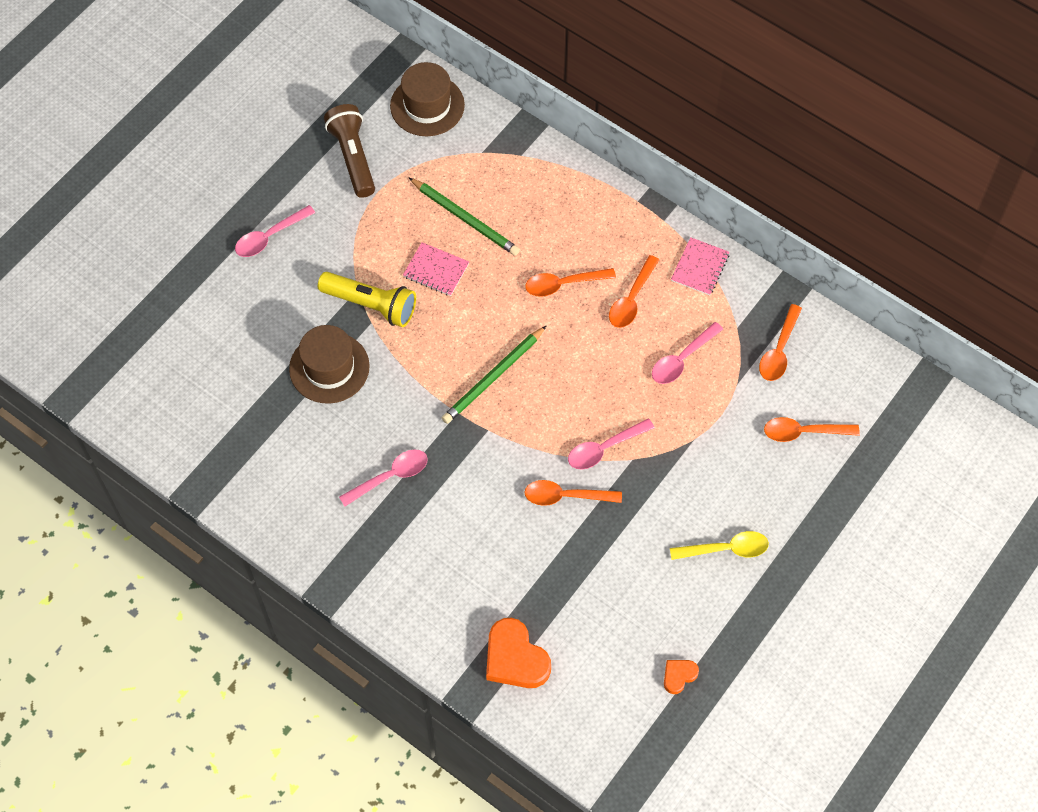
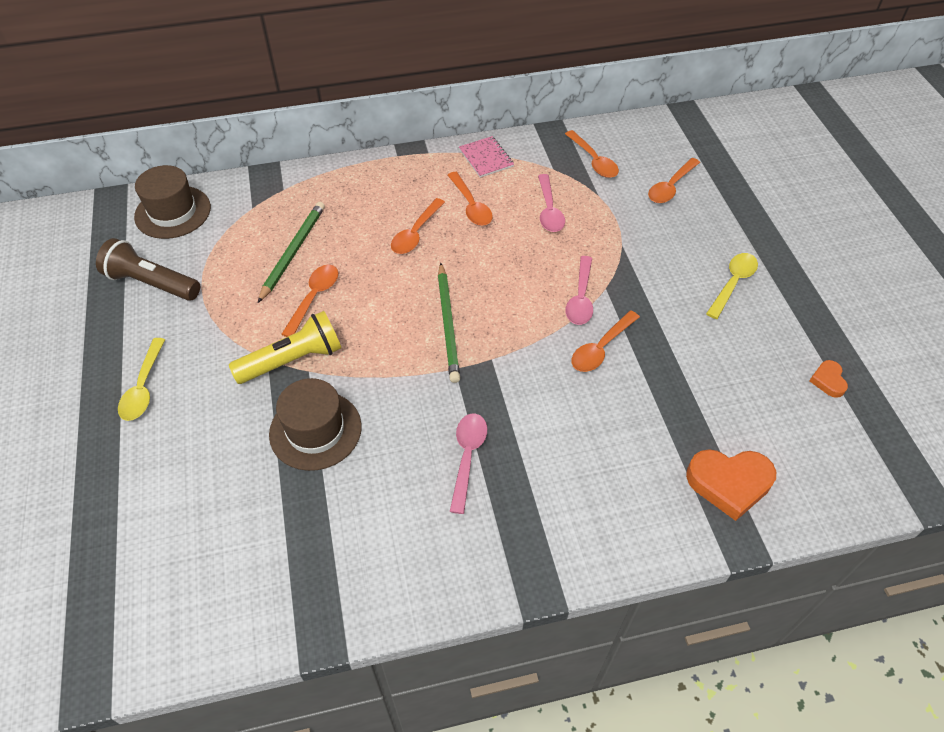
camera: 50 degrees left, 10 degrees down
(269, 237) = (143, 387): pink spoon -> yellow spoon
(436, 270) = (314, 298): pink notebook -> orange spoon
(465, 218) = (293, 252): green pencil -> green pencil turned 60 degrees counterclockwise

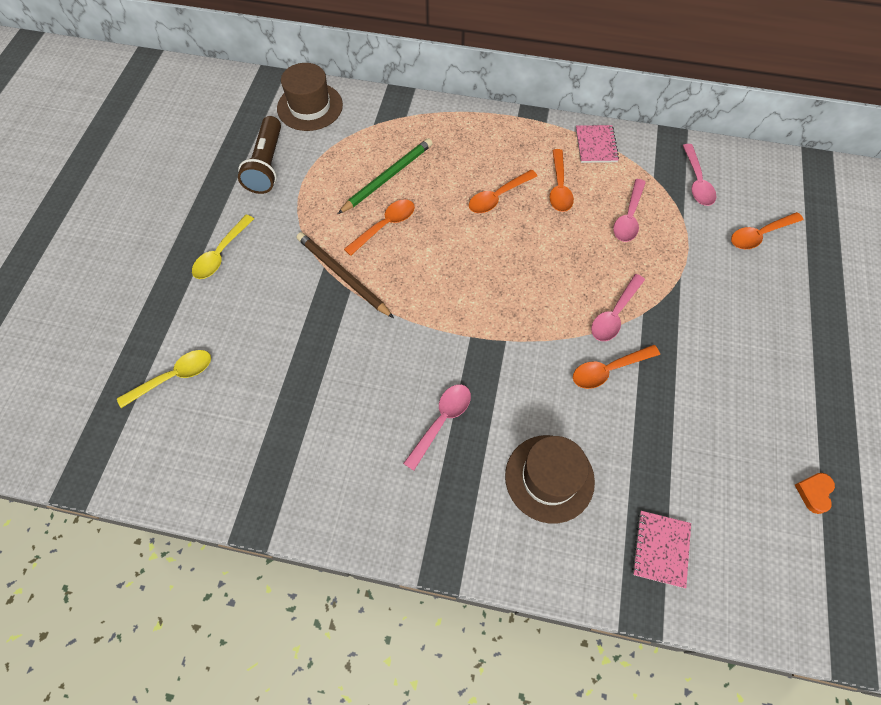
camera: 25 degrees right, 10 degrees up
(152, 283) = (266, 165): brown flashlight -> brown flashlight turned 135 degrees counterclockwise
(293, 360) = (342, 276): yellow flashlight -> brown pencil
(315, 430) = (332, 345): brown hat -> brown hat (549, 478)
(448, 324) = (484, 293): green pencil -> none
(593, 160) = (697, 182): orange spoon -> pink spoon
(729, 483) = (661, 549): orange heart -> pink notebook
(733, 283) = (770, 356): yellow spoon -> yellow spoon (174, 377)

